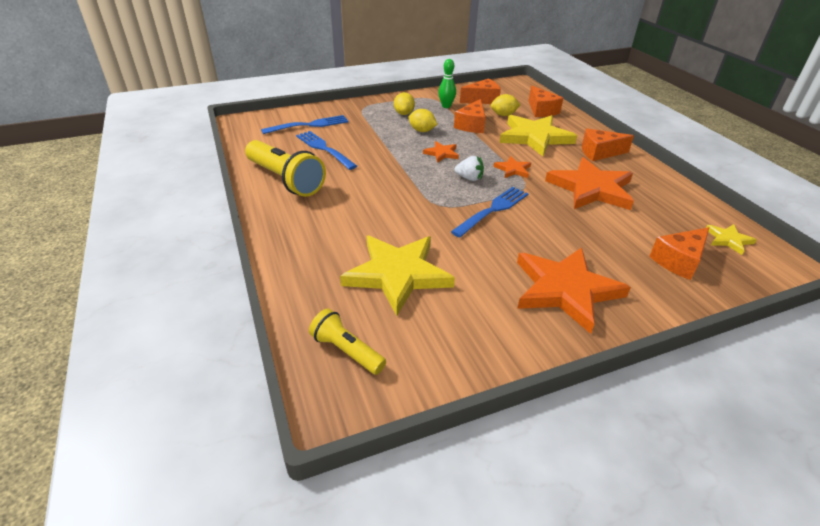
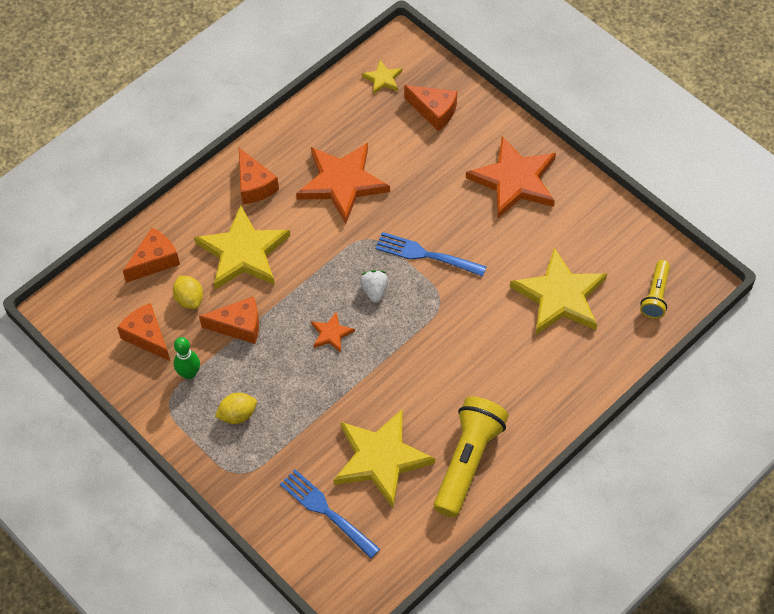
camera: 110 degrees left, 20 degrees up
(325, 149) = (381, 459): blue fork -> yellow star
(422, 131) = (281, 375): yellow lemon -> none
(513, 169) = (335, 256): orange star -> none

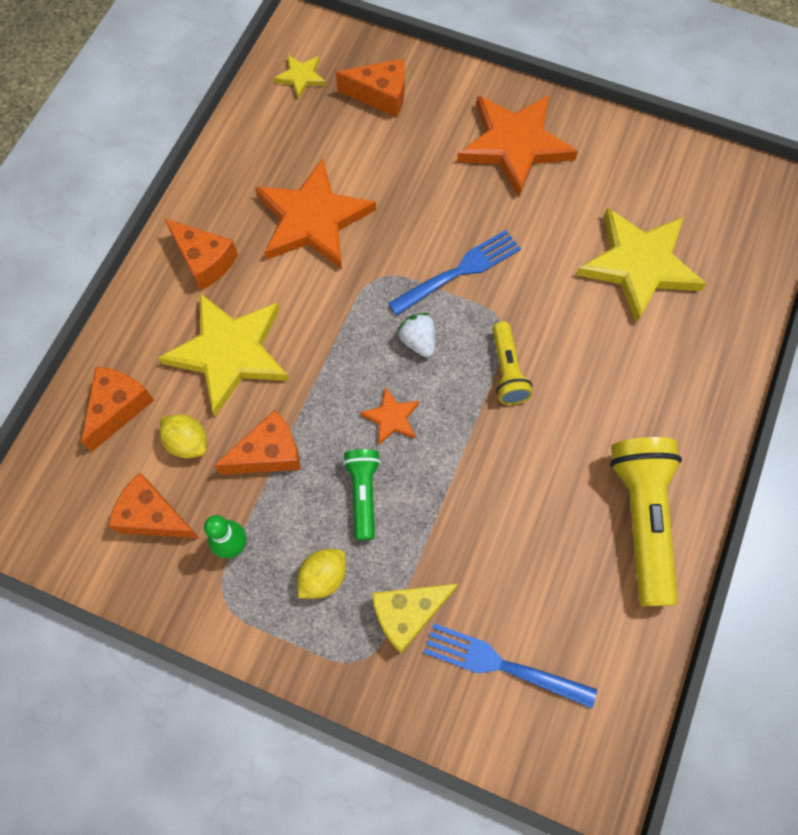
camera: 25 degrees left, 10 degrees up
(281, 458) = (408, 614): none -> yellow cheese
(288, 374) = (363, 494): none -> green flashlight
(381, 459) = (535, 561): yellow star -> none
(427, 255) = (458, 272): blue fork -> blue fork turned 150 degrees clockwise
(656, 296) = (744, 224): yellow flashlight -> yellow flashlight (507, 371)

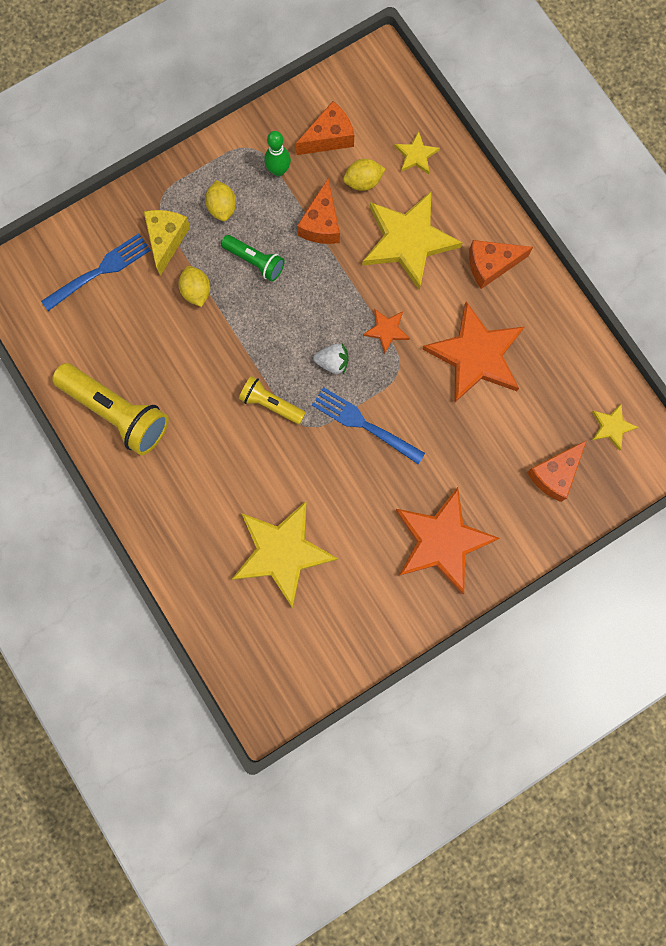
camera: 125 degrees right, 10 degrees up
(118, 408) = (416, 155): orange cheese -> yellow star
(391, 418) = (291, 310): orange star -> orange star (386, 330)
(444, 533) = (196, 291): none -> yellow lemon
(458, 272) = (365, 424): blue fork -> blue fork turned 120 degrees clockwise

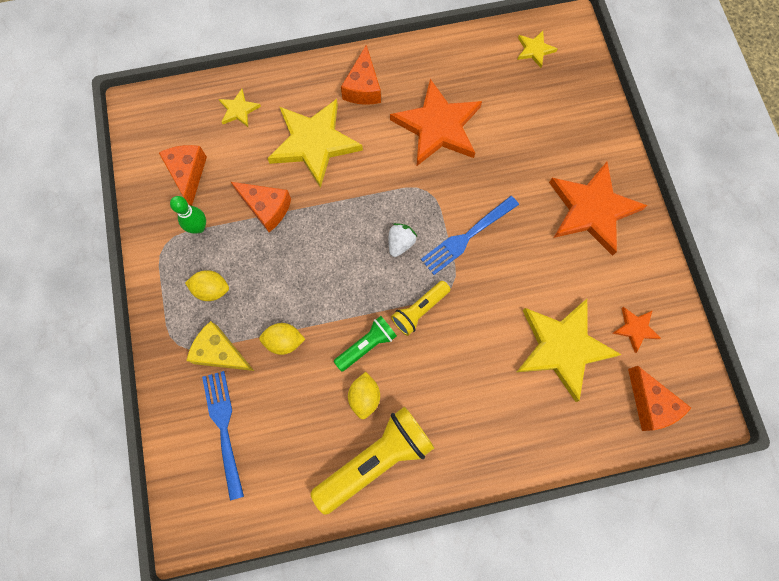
camera: 70 degrees left, 5 degrees down
(255, 261) = (277, 278): green flashlight -> green flashlight (367, 345)
(363, 182) = (243, 160): yellow lemon -> yellow lemon (364, 397)
(386, 330) = (388, 188): orange star -> orange star (635, 328)
(554, 474) = (560, 104): orange cheese -> orange cheese (650, 404)

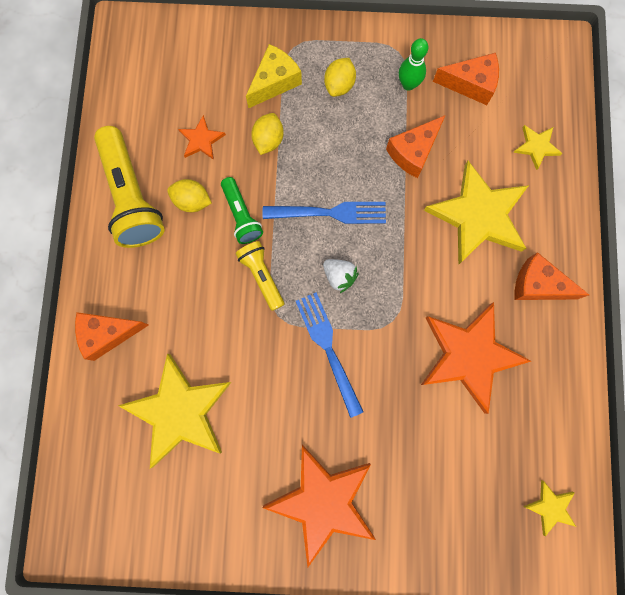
camera: 105 degrees right, 5 degrees up
(224, 429) = (202, 73): blue fork -> blue fork (329, 213)
(635, 328) = (175, 499): orange star -> orange star (201, 140)
(650, 404) = (94, 484): orange cheese -> orange cheese (108, 334)

